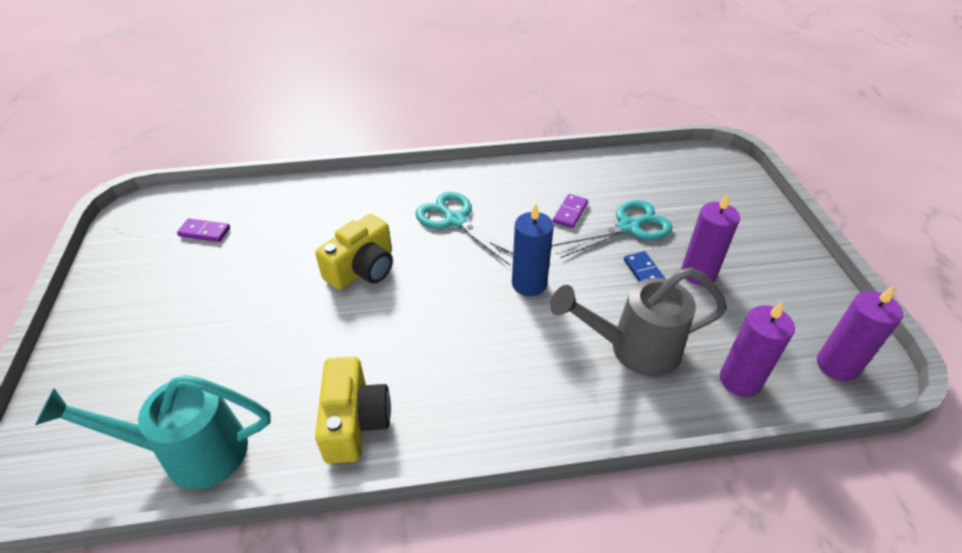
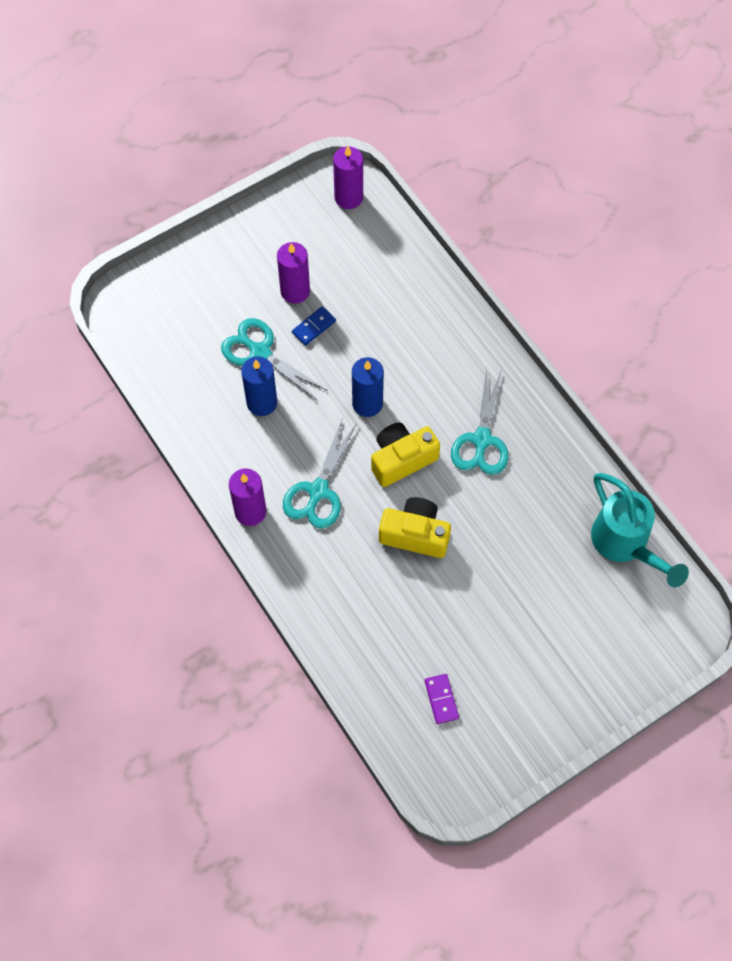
camera: 115 degrees left, 20 degrees up
(354, 422) = (549, 460): yellow camera -> yellow camera (402, 459)
(426, 364) = (481, 440): none -> turquoise scissors
(570, 213) = (262, 403): purple domino -> blue candle
(633, 349) = (398, 316): grey watering can -> none
(740, 380) = (392, 249): purple candle -> purple candle (250, 512)

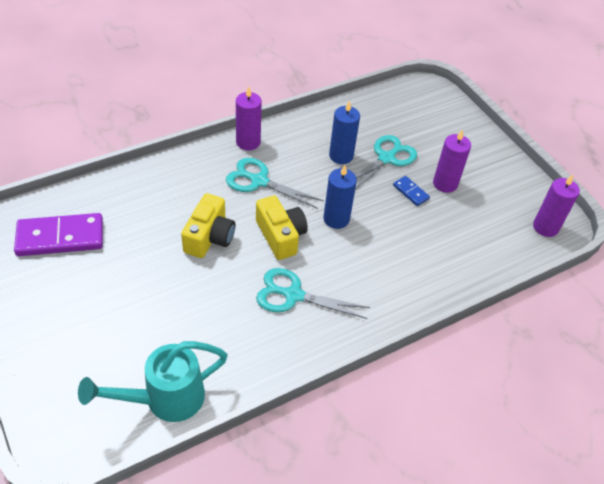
camera: 90 degrees right, 15 degrees down
(441, 699) = (60, 237): purple domino -> purple domino, size x2.12

